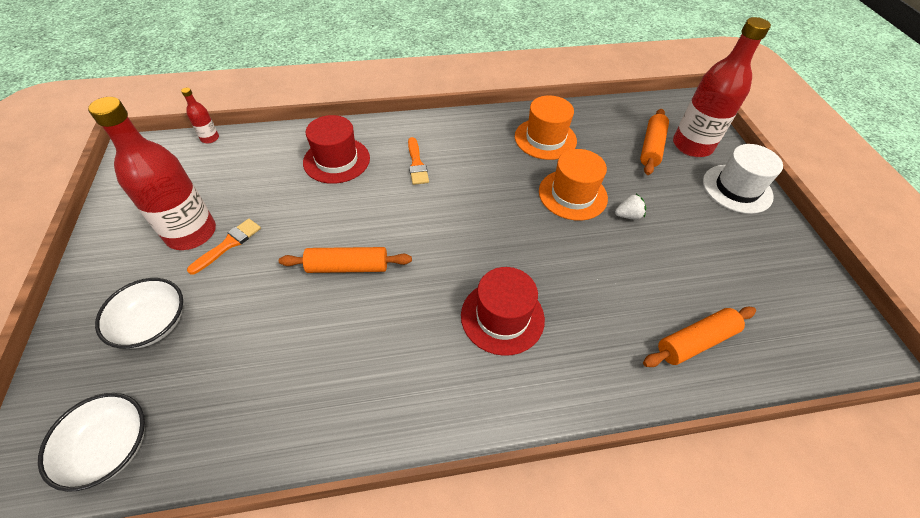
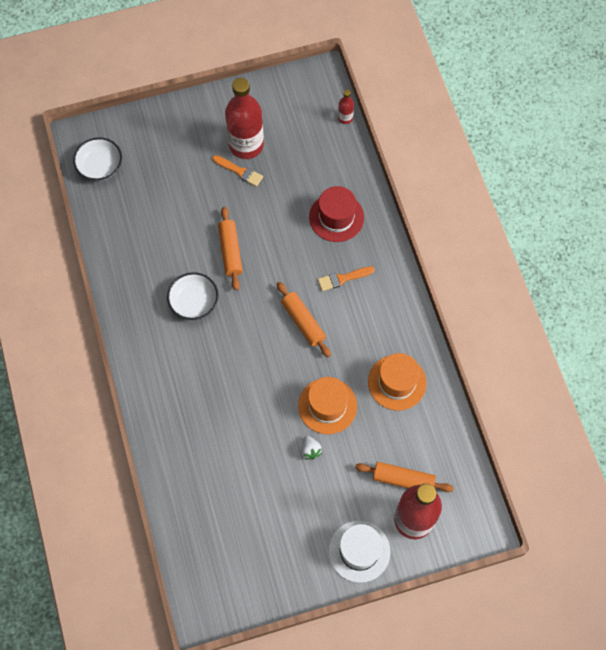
camera: 85 degrees right, 15 degrees up
(153, 324) = (173, 153): white bowl -> white bowl (194, 302)
(502, 317) = (201, 357): red hat -> none
(695, 341) = (196, 486): orange rolling pin -> orange rolling pin (303, 322)

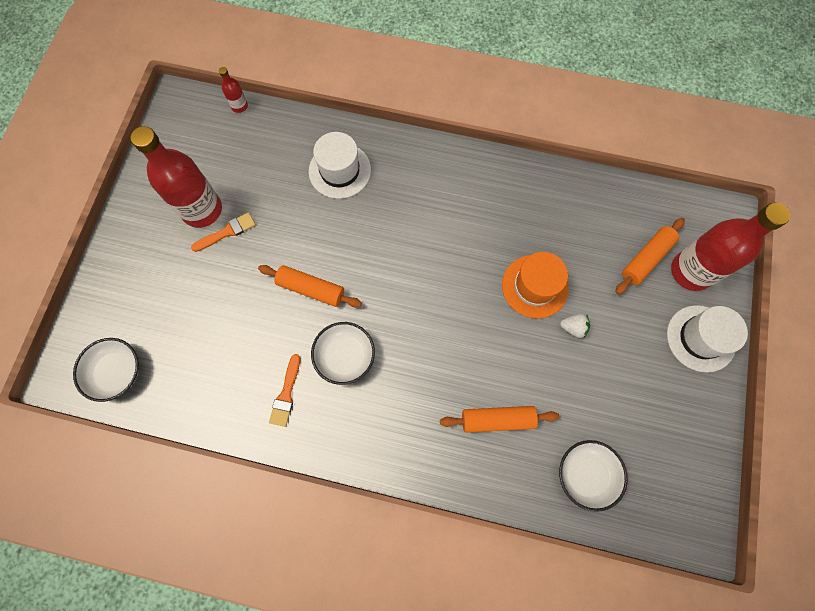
camera: 60 degrees left, 5 degrees up
(201, 511) = (586, 474): none -> white bowl
(303, 322) = (433, 261): orange rolling pin -> orange rolling pin (497, 419)
(336, 217) = (339, 170): red hat -> white hat
(343, 278) = (408, 200): orange brush -> orange brush (286, 394)
(397, 382) = (544, 211): orange hat -> none

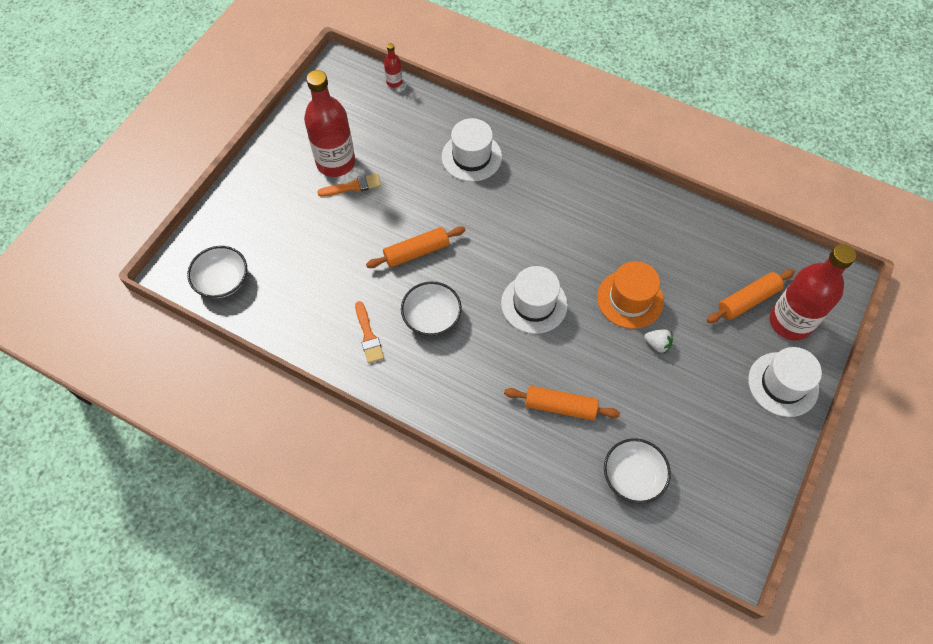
camera: 15 degrees right, 10 degrees down
(286, 394) = (368, 336): orange brush -> orange brush turned 45 degrees counterclockwise
(311, 289) = (416, 252): orange rolling pin -> orange rolling pin turned 60 degrees counterclockwise
(443, 315) = (534, 304): none -> white hat

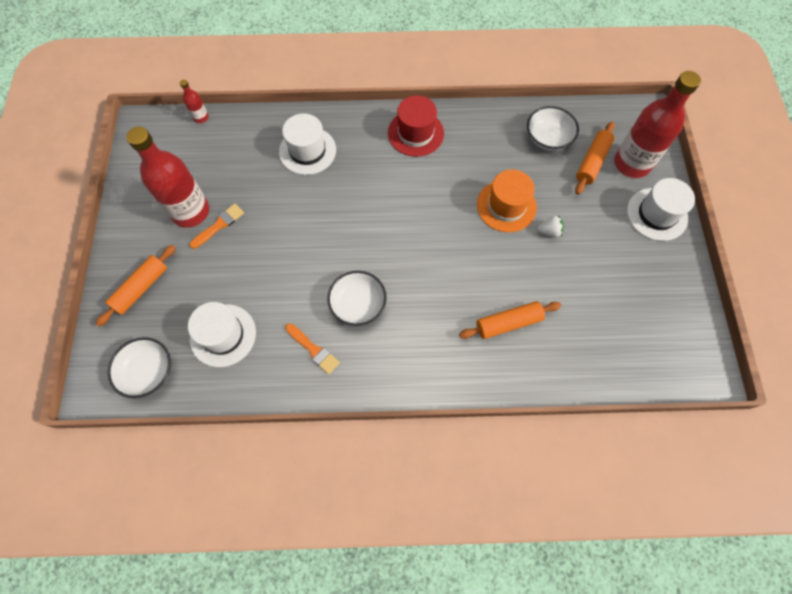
camera: 30 degrees left, 5 degrees up
(416, 252) = (310, 255): orange rolling pin -> orange rolling pin (141, 288)
(534, 304) = (435, 249): white hat -> white hat (223, 335)
(584, 188) = (415, 133): none -> red hat
(633, 476) = (598, 348): white bowl -> white bowl (548, 138)

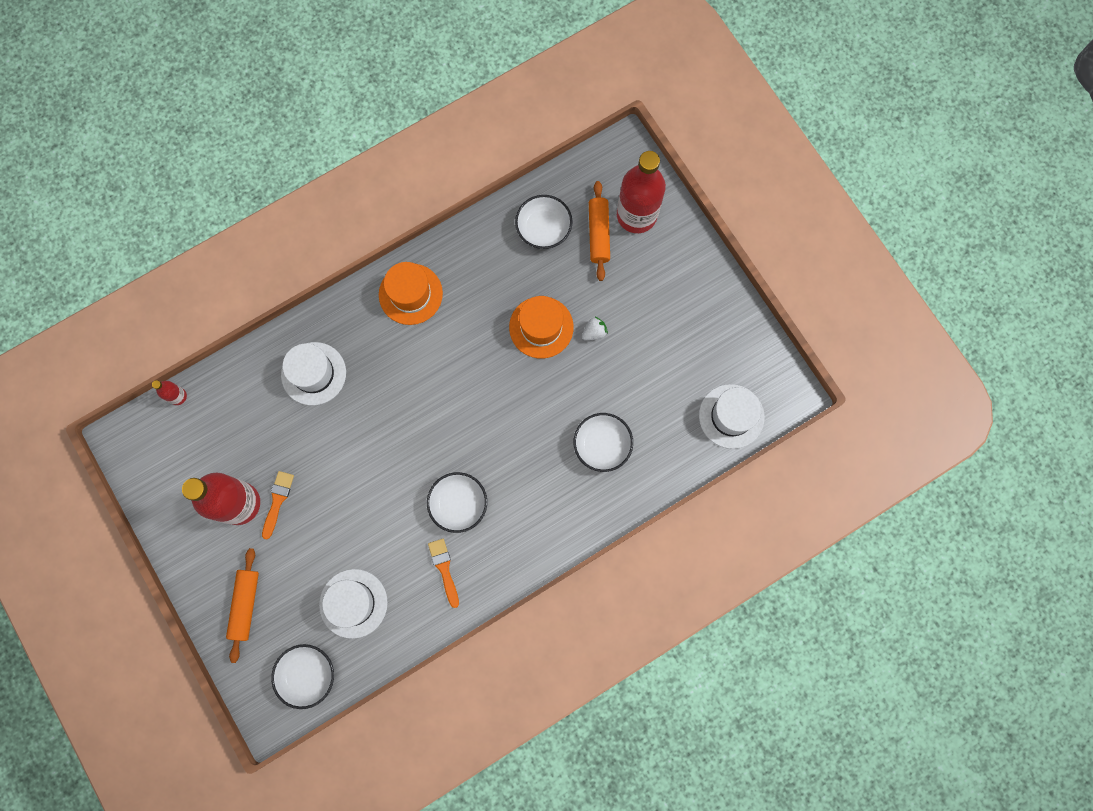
camera: 30 degrees left, 10 degrees up
(313, 350) = (444, 569): orange brush -> orange brush turned 120 degrees counterclockwise
(415, 133) = (410, 294): red hat -> orange hat
(508, 323) = (602, 445): orange rolling pin -> white bowl
(657, 214) = (683, 259): white hat -> white hat (731, 416)

